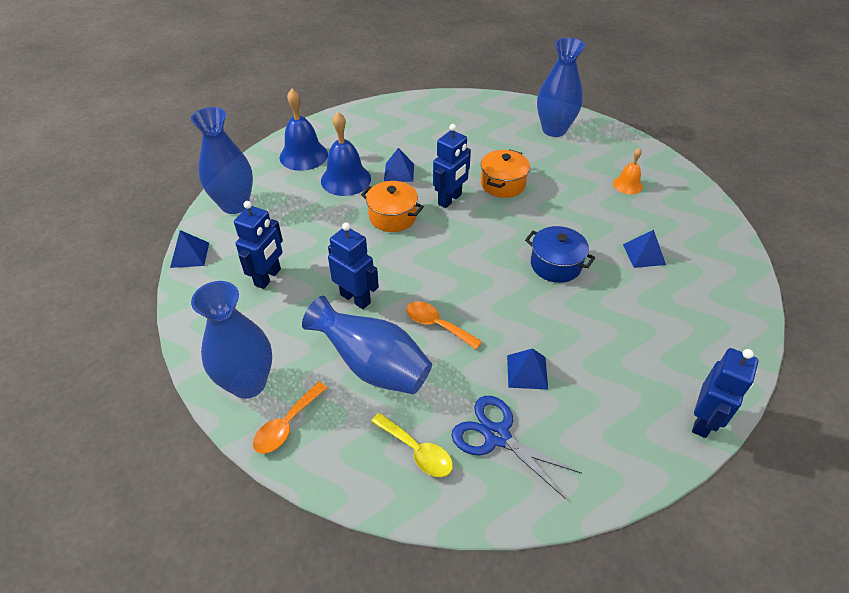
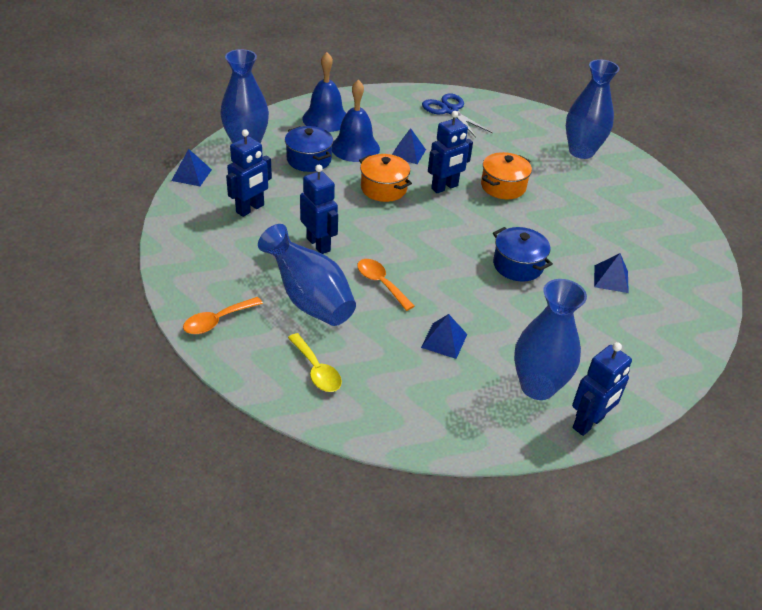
camera: 15 degrees right, 5 degrees down
(248, 383) = (199, 283): blue vase -> blue vase (537, 386)
(305, 204) = (309, 159): none -> blue pot
(497, 436) = (391, 379): blue scissors -> blue scissors (449, 110)
(627, 185) = (629, 217): orange bell -> none

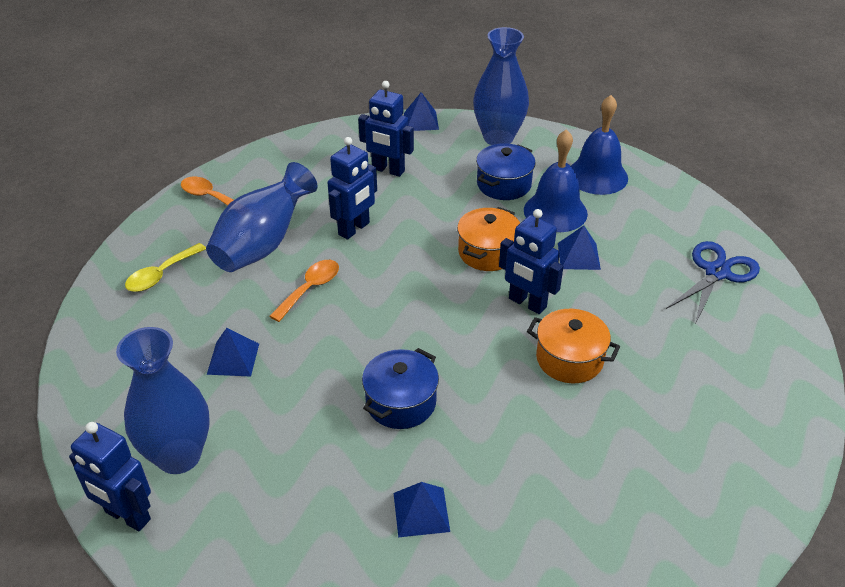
camera: 75 degrees right, 0 degrees up
(581, 151) = (735, 437): blue vase -> none

